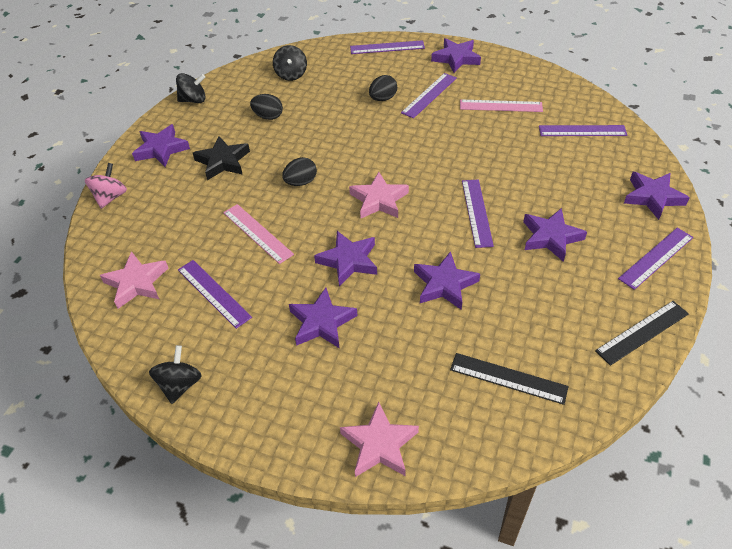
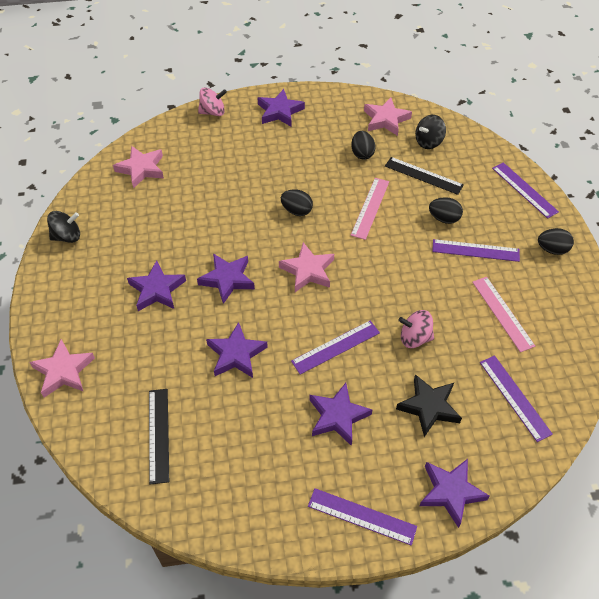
camera: 60 degrees right, 5 degrees up
(193, 100) = (349, 100): black spinning top -> none
(213, 293) = (153, 214): purple ruler -> none
(223, 161) = (289, 153): black star -> black star (429, 407)
(241, 88) = (386, 120): none -> pink star
(257, 233) = (225, 210): pink ruler -> pink ruler (370, 208)
(456, 58) = (552, 249): purple star -> black egg
(496, 161) = (414, 338): none -> pink spinning top
(642, 332) = (257, 527): black ruler -> black ruler (423, 175)

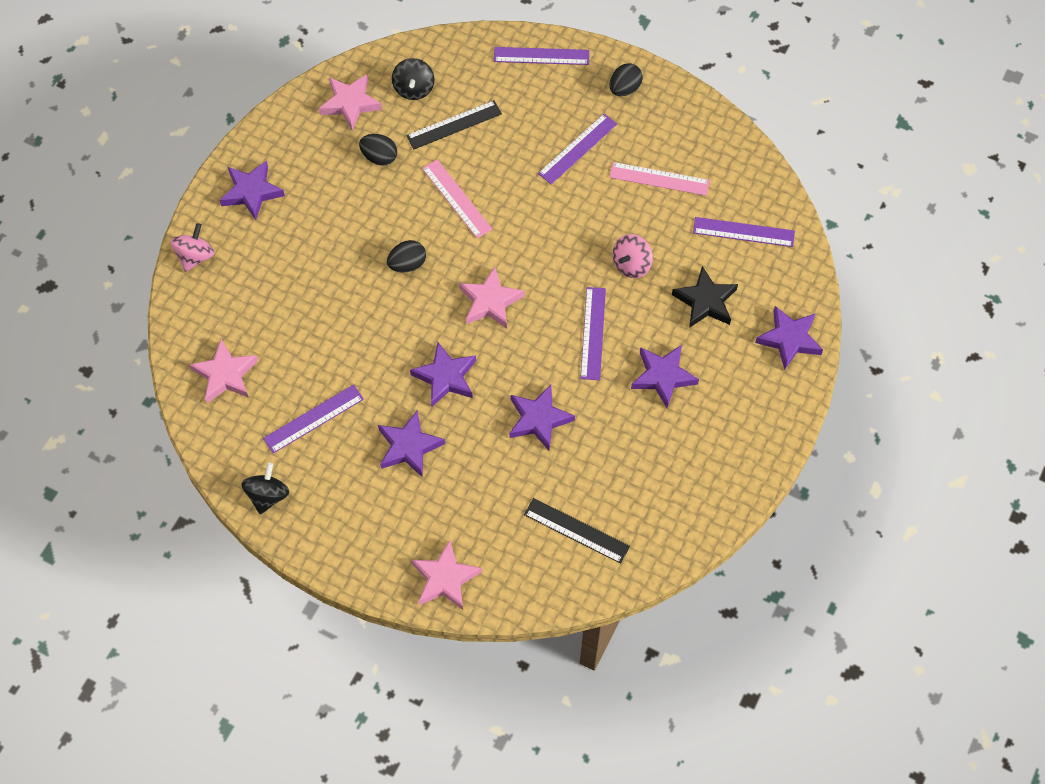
camera: 55 degrees left, 10 degrees up
(362, 516) = (764, 417): purple ruler -> purple ruler (313, 419)
(444, 218) = (520, 147): black egg -> none

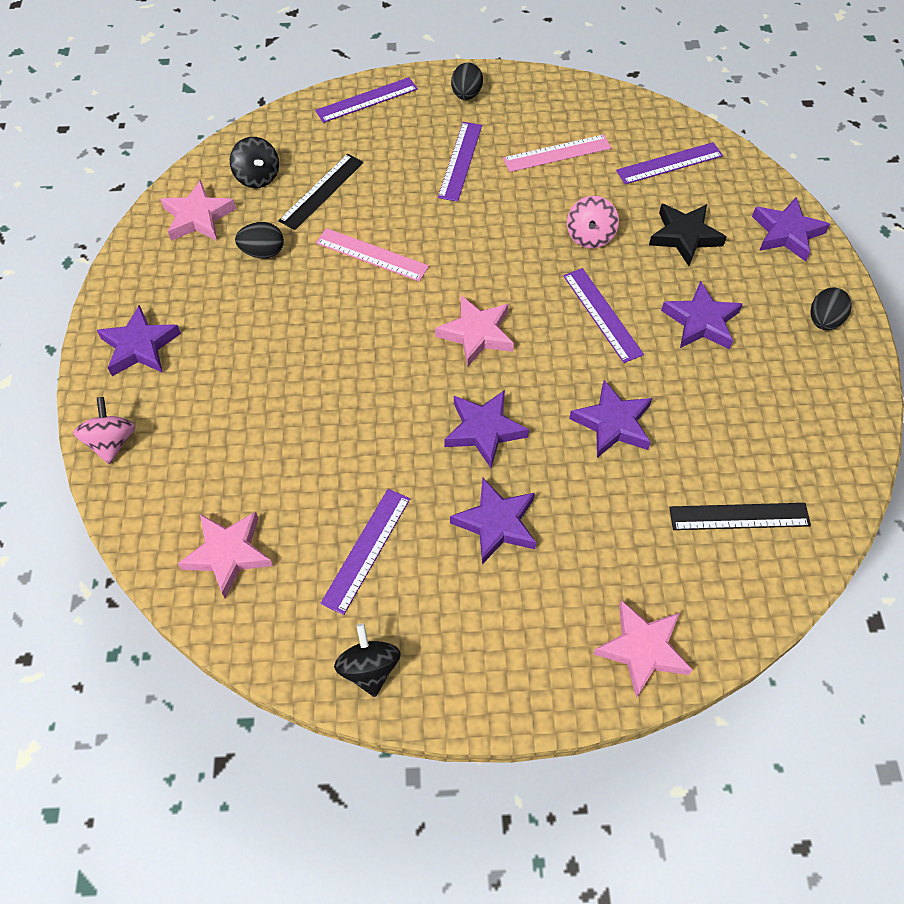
camera: 30 degrees left, 5 degrees down
(407, 264) = (363, 339): black egg -> black egg (823, 321)

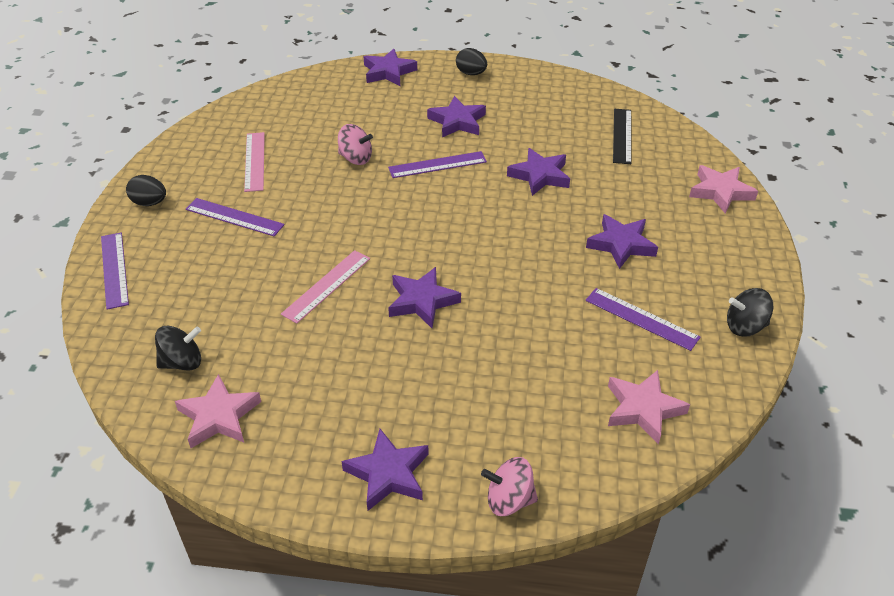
camera: 80 degrees left, 15 degrees down
(263, 252) = (292, 364): black egg -> none
(321, 191) = (228, 314): black ruler -> none
(476, 334) = (438, 232): pink star -> none
(484, 430) = (536, 240): purple star -> purple star (422, 301)
(669, 163) = (295, 108): purple ruler -> none
(684, 236) = (374, 114): black star -> none

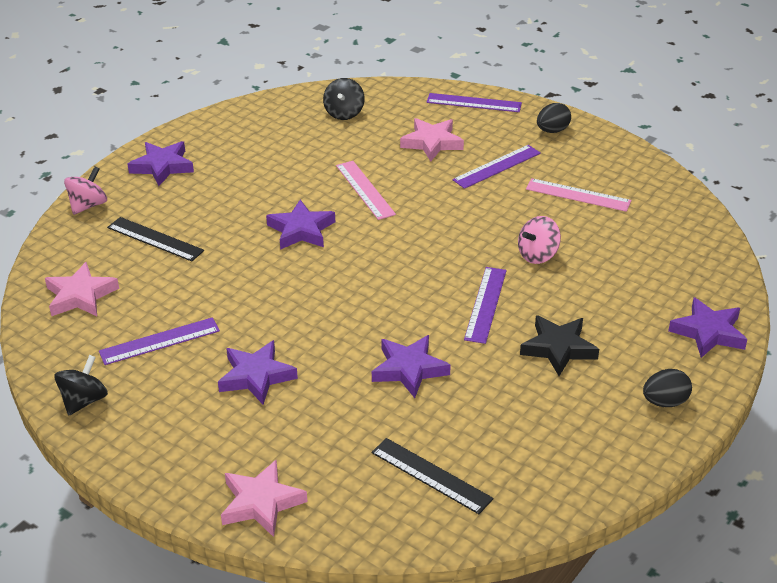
camera: 120 degrees right, 5 degrees down
(219, 416) = (280, 117): pink star -> pink star (432, 143)
(457, 122) = (558, 348): purple star -> black star
(518, 402) = (155, 239): none -> black ruler

